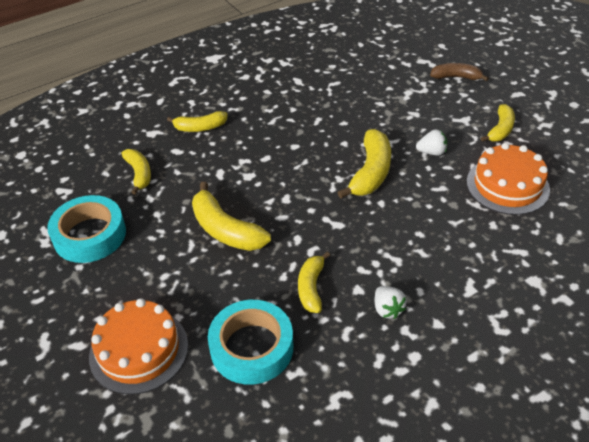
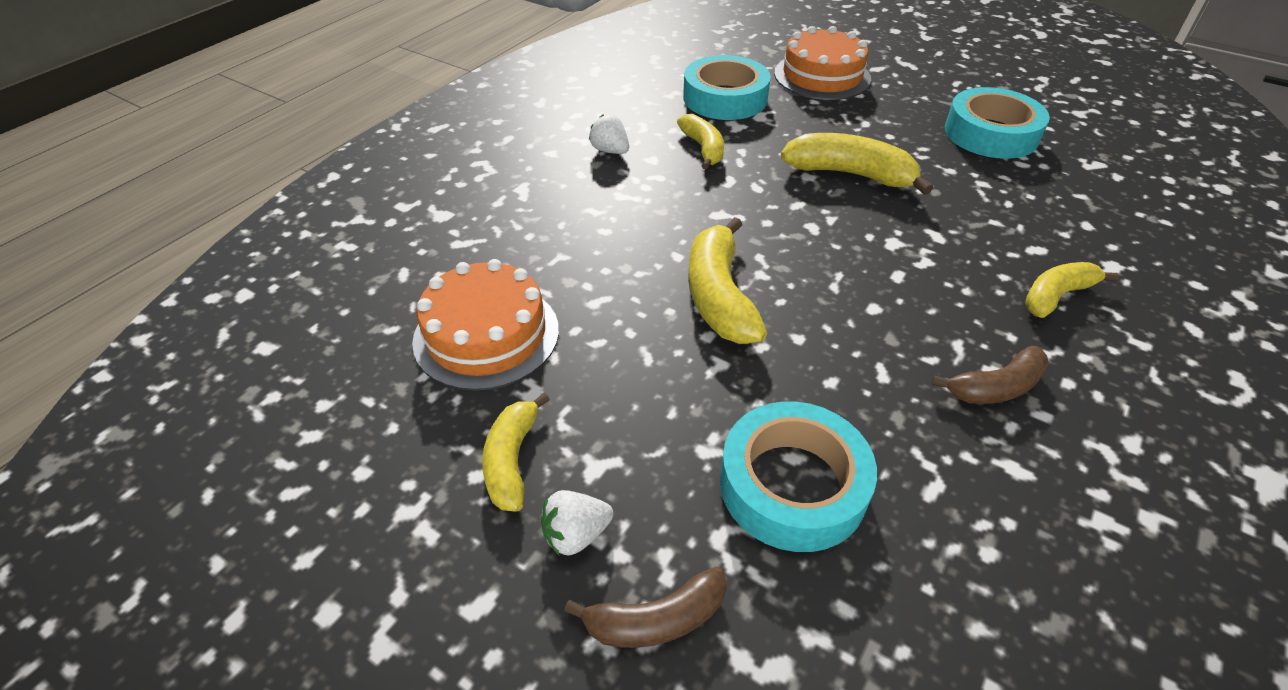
camera: 155 degrees right, 0 degrees up
(139, 174) = (1038, 205): yellow banana -> none
(275, 103) = (996, 387): none -> brown banana
(387, 96) = (792, 485): none -> turquoise tape
(431, 152) = (635, 363): white strawberry -> white strawberry (576, 535)

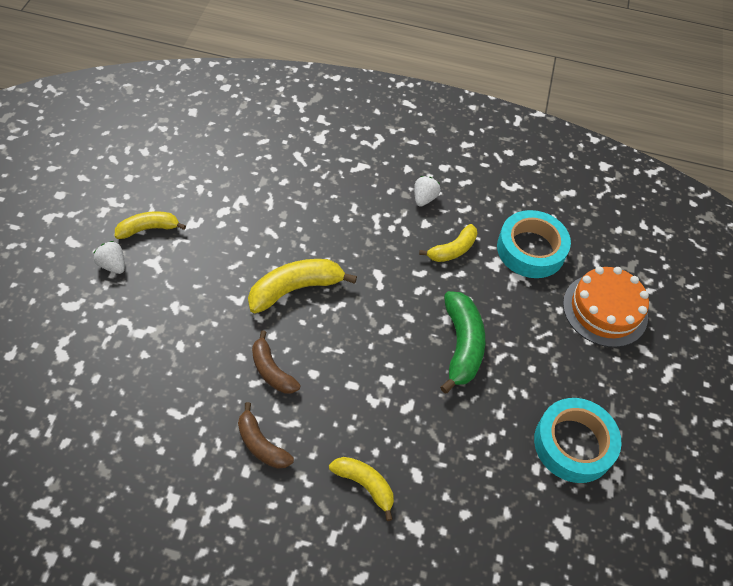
camera: 65 degrees right, 10 degrees up
(486, 335) = (227, 192): orange cake -> none
(656, 619) = (76, 305): brown banana -> brown banana (272, 371)
(792, 485) = (161, 347): turquoise tape -> none
(850, 174) = (461, 345): yellow banana -> green banana

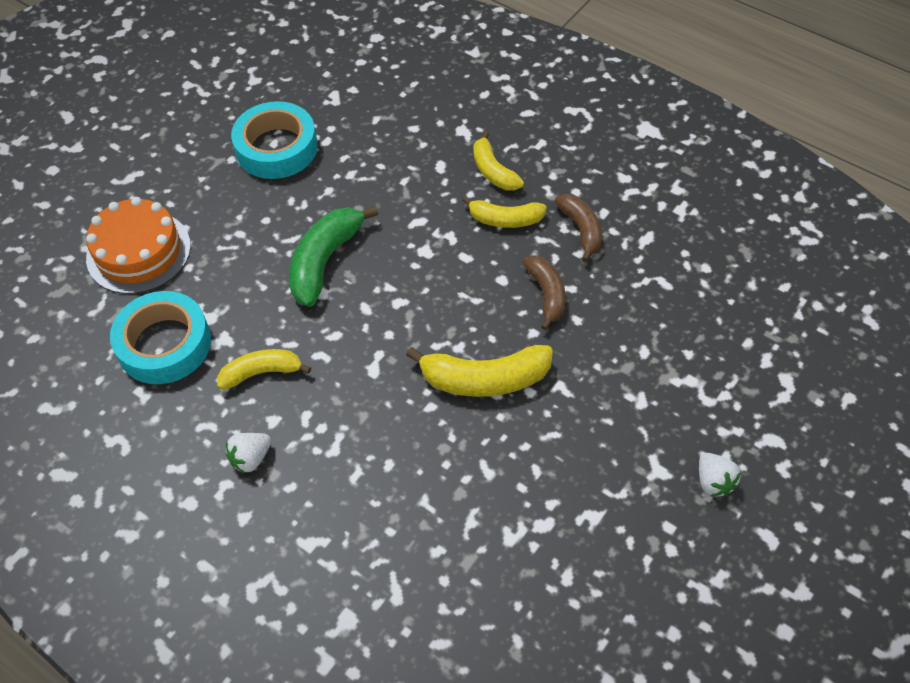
camera: 150 degrees left, 0 degrees up
(148, 229) = (657, 526): yellow banana -> yellow banana (505, 220)

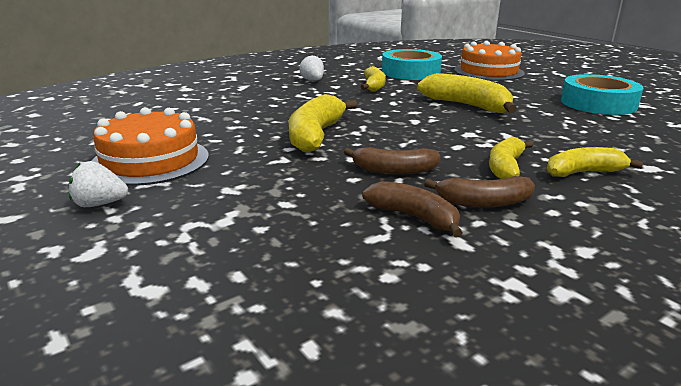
camera: 105 degrees right, 30 degrees down
(325, 261) = (467, 106): green banana -> yellow banana
(616, 499) = (150, 161): none -> orange cake
(625, 267) = (414, 217): none -> brown banana

